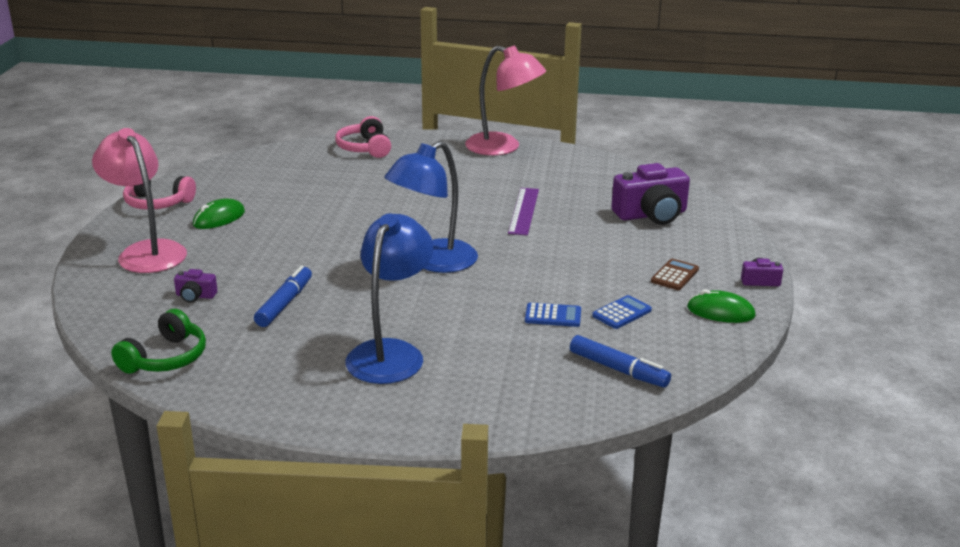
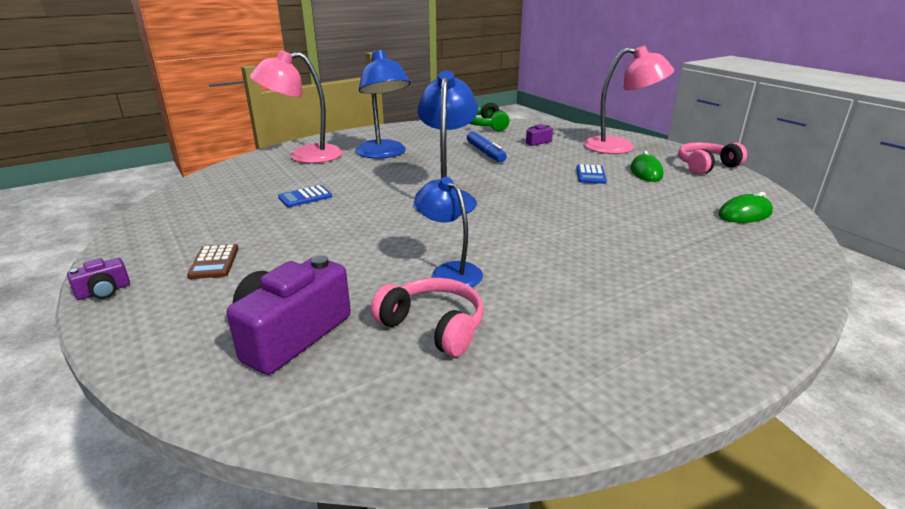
camera: 140 degrees right, 0 degrees up
(364, 148) = (762, 276): pink headphones -> pink headphones (433, 326)
(503, 147) = (655, 372): pink lamp -> pink lamp (304, 156)
(524, 211) = (449, 271): purple ruler -> blue lamp
(618, 369) = (228, 185): blue marker -> none
(622, 313) = (249, 215): blue calculator -> blue calculator (590, 175)
(720, 312) = (151, 245): green mouse -> green mouse (744, 214)

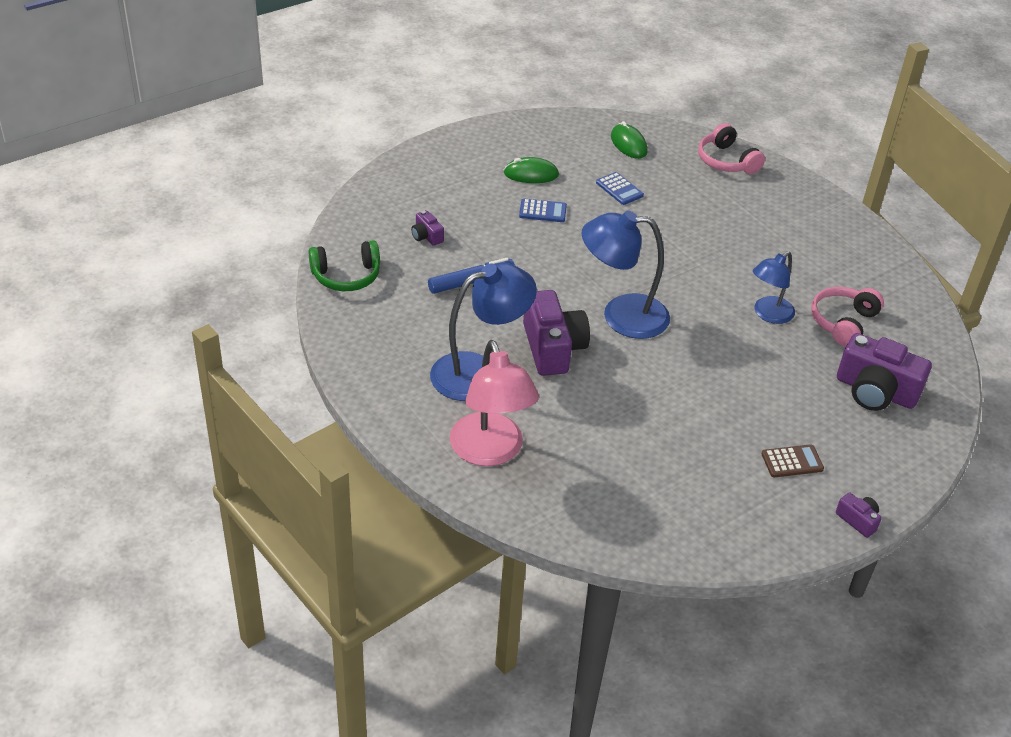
camera: 95 degrees left, 15 degrees up
(305, 197) = (634, 425): blue calculator -> blue calculator (619, 189)
(407, 174) = (552, 348): none -> purple camera
(620, 147) = (447, 176): pink lamp -> none
(706, 166) = (509, 133): pink headphones -> pink headphones (726, 161)

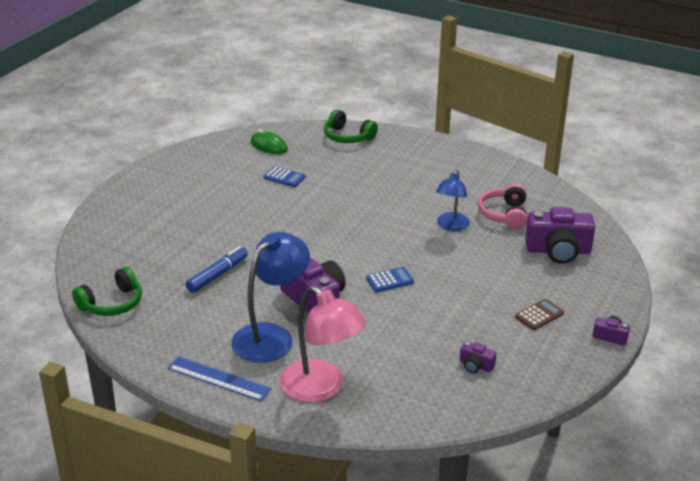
camera: 25 degrees left, 10 degrees down
(396, 399) = (219, 378): none -> blue ruler
(426, 236) = (158, 254): purple camera -> purple camera (475, 365)
(531, 174) = (209, 187): green mouse -> none
(542, 211) = (237, 209): blue calculator -> blue calculator (390, 280)
(621, 316) = (349, 261): blue lamp -> none
(726, 161) = (347, 137): pink headphones -> green headphones

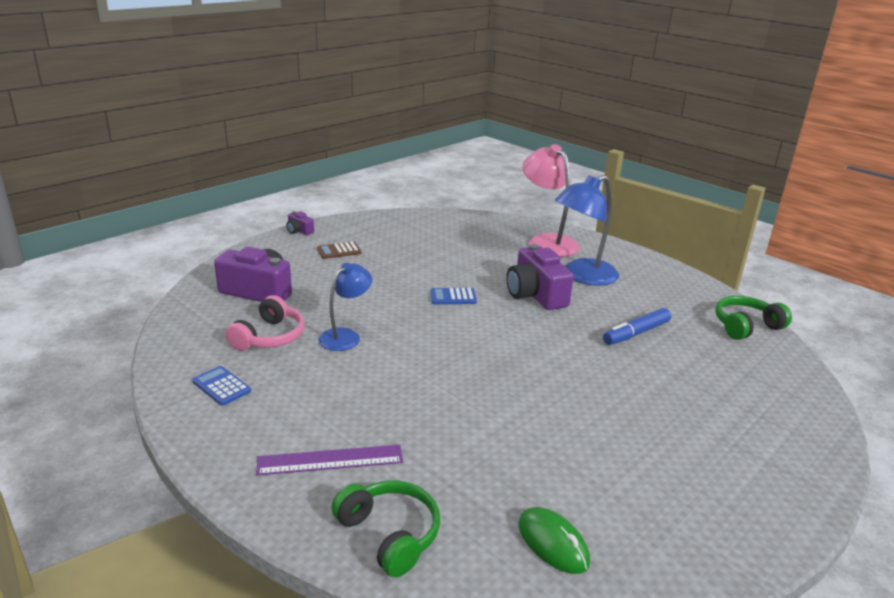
camera: 165 degrees left, 5 degrees down
(219, 378) = (628, 259): blue ruler -> none
(284, 177) = (537, 456): blue calculator -> blue calculator (221, 386)
(398, 157) = (330, 460): none -> purple ruler
(475, 365) = (421, 234): purple camera -> none

